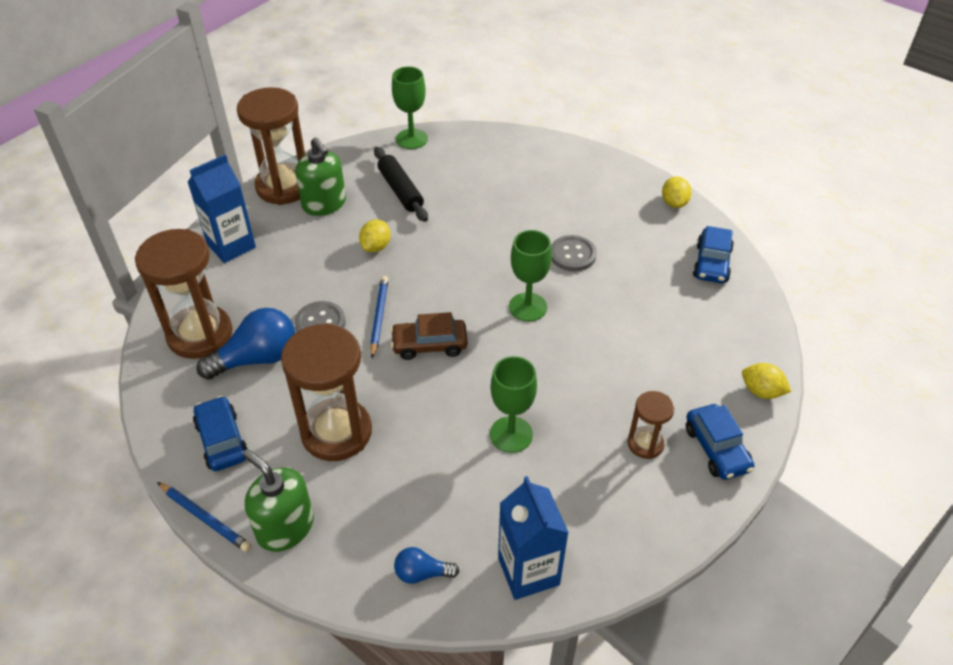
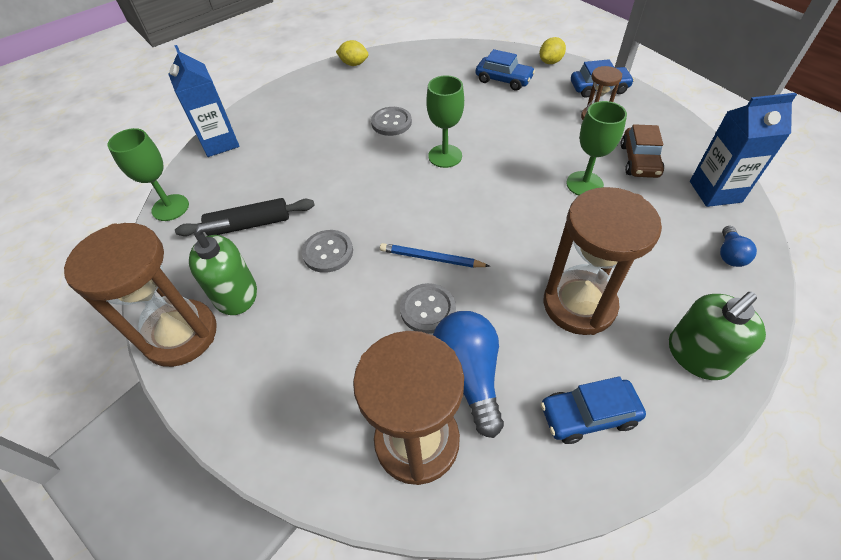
camera: 75 degrees left, 5 degrees up
(205, 518) = (696, 434): blue pencil -> none
(231, 246) = (265, 400): blue carton -> blue carton (220, 143)
(376, 246) = (328, 252): yellow lemon -> grey button
(429, 345) = (476, 224): brown car -> brown car (639, 160)
(712, 263) = (425, 59): blue car -> blue car (503, 80)

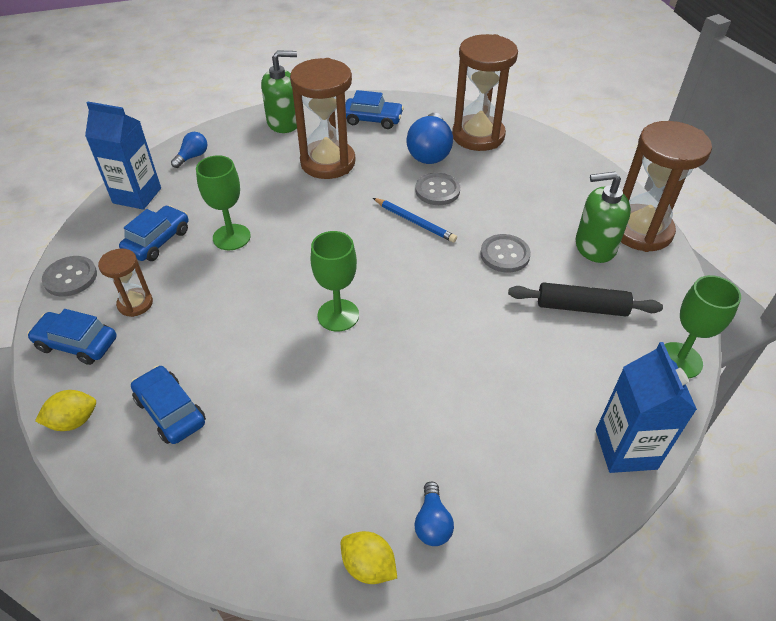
camera: 160 degrees left, 5 degrees down
(329, 84) = (432, 523): none -> blue light bulb
(391, 122) = (372, 391): grey button -> grey button (70, 277)
(639, 160) = (157, 241): brown car -> blue car

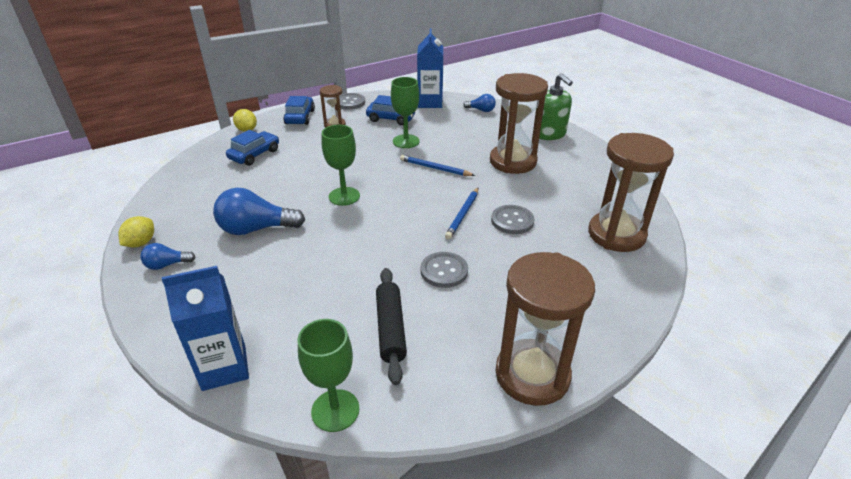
camera: 75 degrees right, 10 degrees down
(311, 224) = (435, 168): none -> blue pencil
(372, 119) = (589, 172): blue car -> none
(429, 152) = (566, 209): blue light bulb -> blue light bulb (256, 229)
(595, 246) = (485, 334): green soap dispenser -> none

